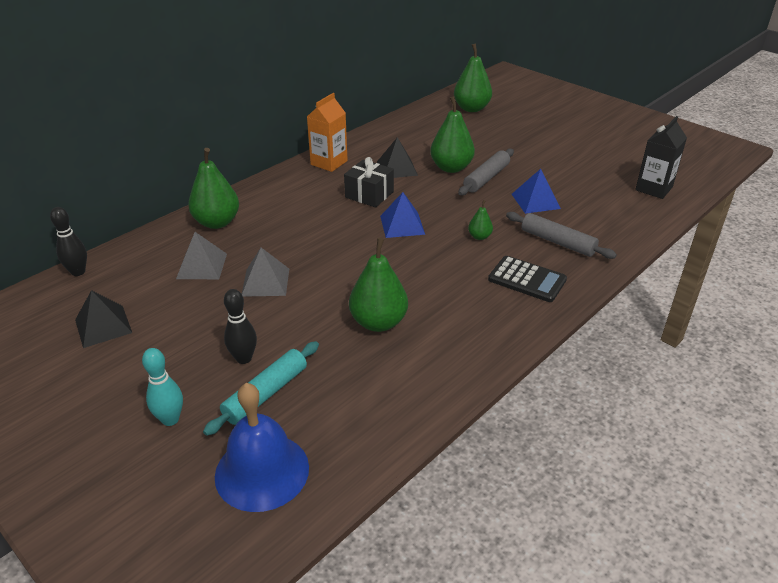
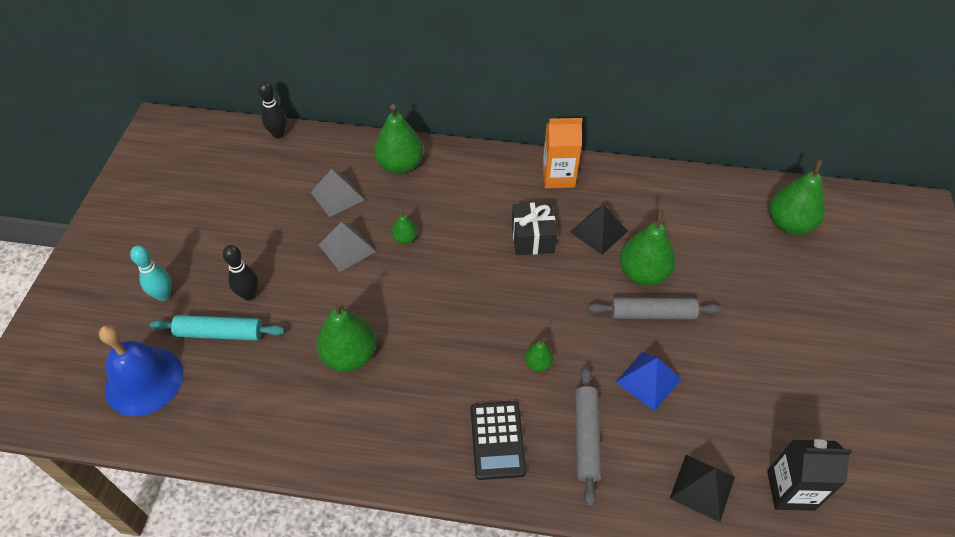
camera: 55 degrees right, 15 degrees up
(103, 326) = (231, 191): black pyramid -> black pyramid (702, 487)
(295, 249) = (405, 238): none -> green pear
(402, 225) = (504, 291): blue pyramid -> none

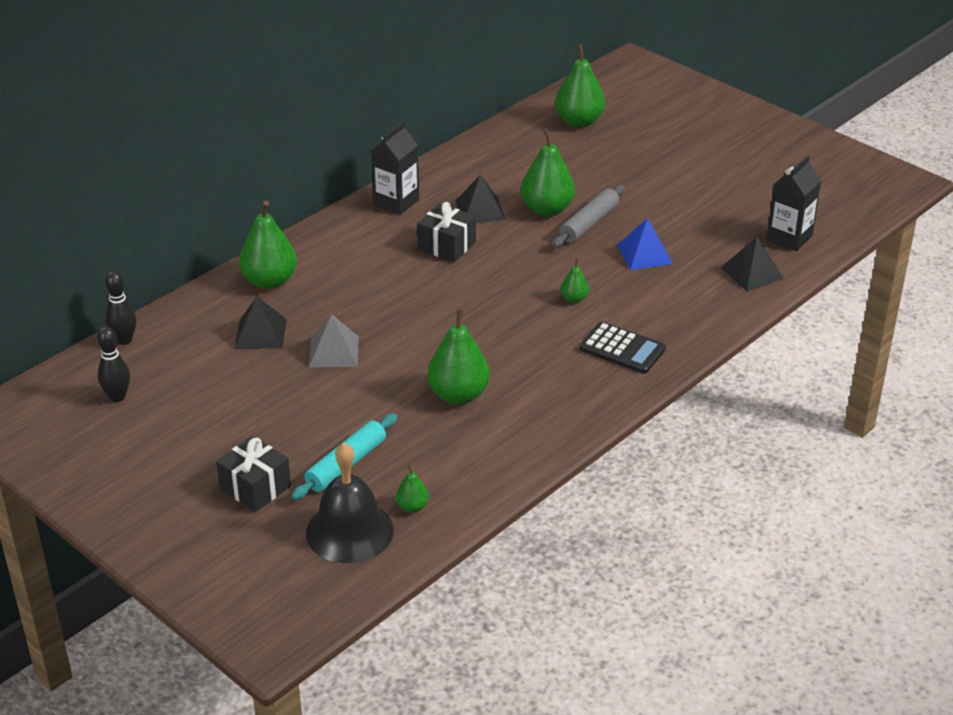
camera: 55 degrees left, 15 degrees down
(144, 381) = (349, 531): blue bell -> black bell
(163, 295) = (255, 487): turquoise bowling pin -> black gift
(249, 294) = (320, 431): black bowling pin -> black bowling pin (117, 397)
(337, 196) = (260, 333): grey pyramid -> black pyramid
(405, 238) = (364, 314): green pear -> green pear (412, 507)
(558, 177) = (396, 202): orange carton -> black carton
(586, 437) = (663, 305): grey rolling pin -> none

